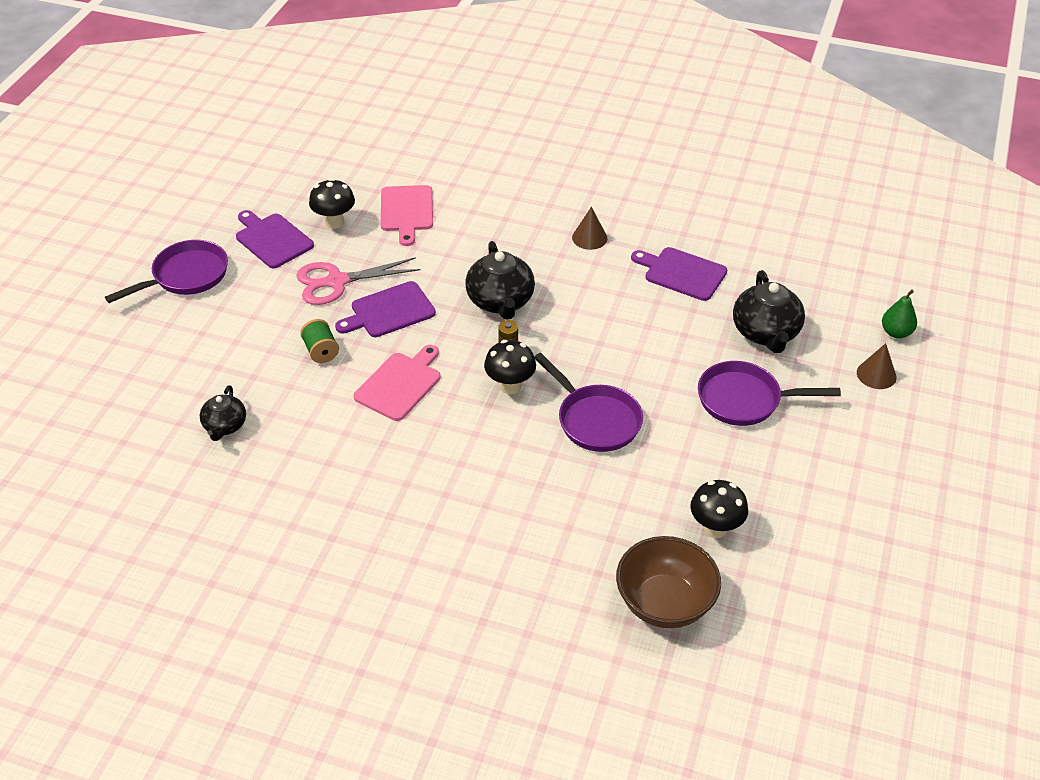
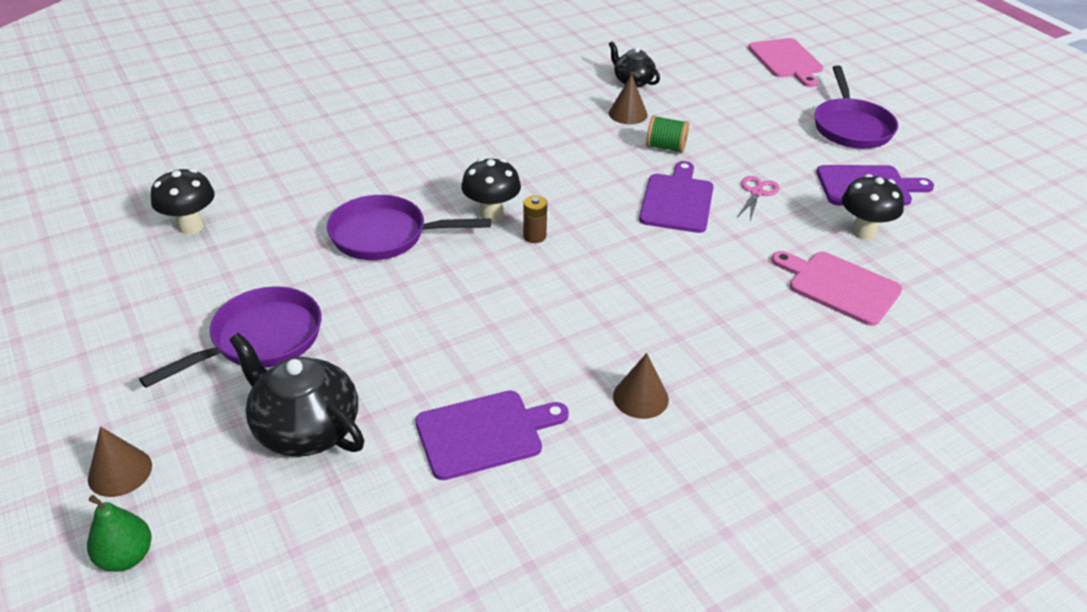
camera: 130 degrees right, 5 degrees down
(289, 398) = (628, 114): none -> brown cone
(336, 282) = (757, 192): pink scissors -> pink scissors, size x0.53
(400, 384) = (573, 164): pink cutting board -> pink cutting board (786, 60)
(500, 302) = (609, 269): black teapot -> none
(665, 603) = (189, 166): brown bowl -> none

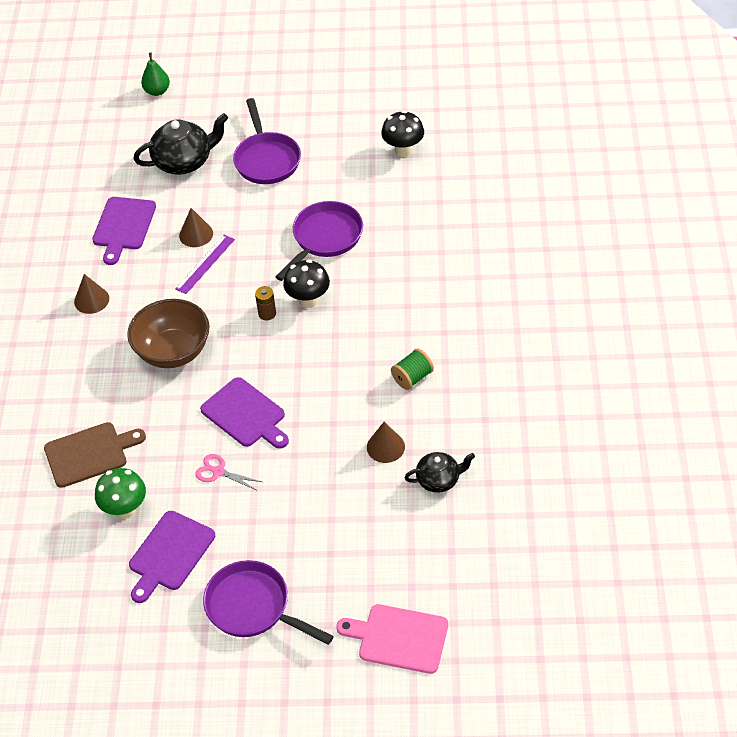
camera: 125 degrees right, 10 degrees up
(120, 472) = (210, 95): brown cone -> brown cone (196, 234)
(496, 316) = (205, 264): none -> purple ruler
(650, 284) = (173, 351): none -> brown bowl
(666, 147) = (318, 446): green spool -> green spool (412, 377)
(757, 192) = (218, 472): pink scissors -> pink scissors turned 150 degrees clockwise
(839, 286) = (90, 454): pink cutting board -> brown cutting board
(863, 232) = (125, 509): black mushroom -> green mushroom

